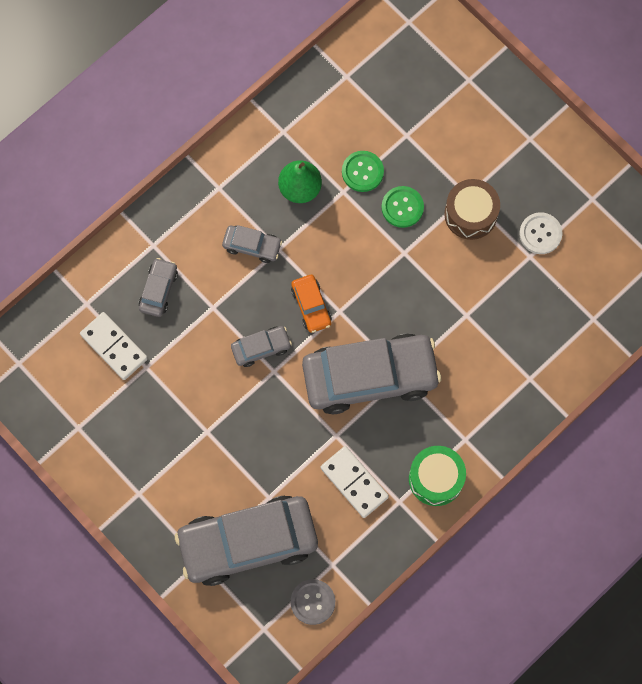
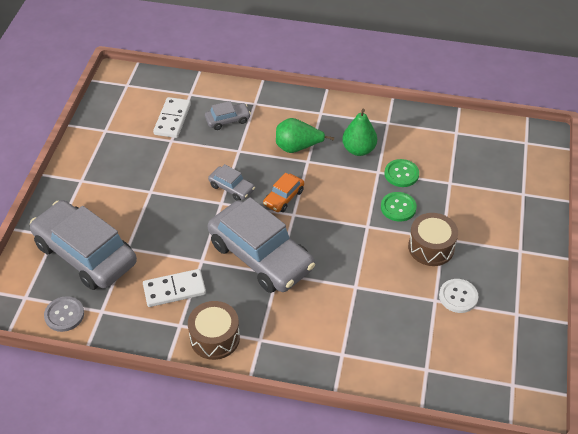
camera: 55 degrees right, 25 degrees down
(252, 246) = (297, 147): grey car -> green pear
(354, 482) = (174, 290): white domino -> white domino turned 60 degrees clockwise
(436, 478) = (215, 338): green drum -> brown drum

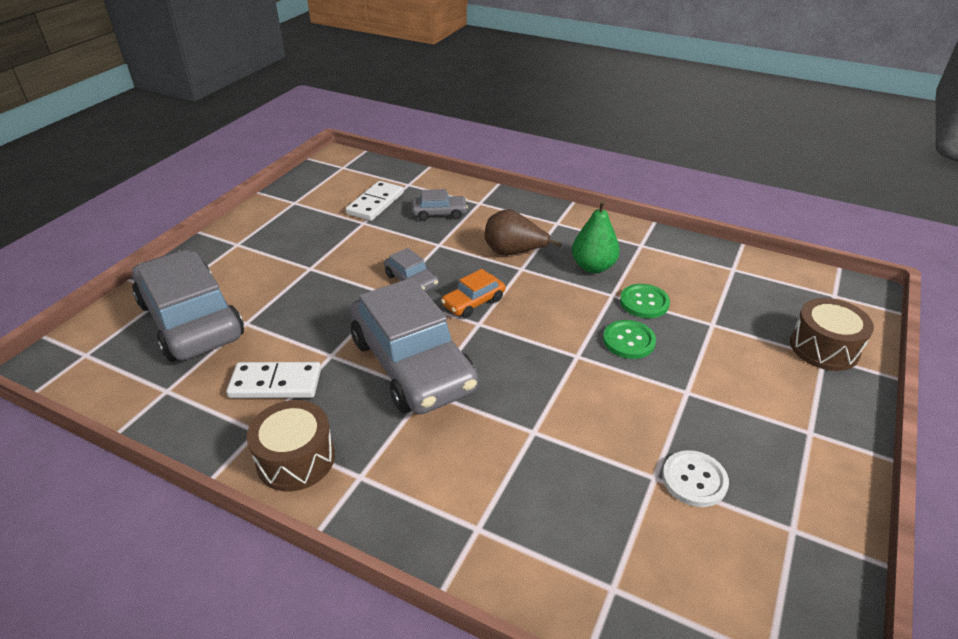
camera: 15 degrees right, 10 degrees down
(64, 315) = (117, 385): grey button -> none
(297, 147) = (514, 252): green pear -> brown pear
(431, 247) = (665, 400): brown drum -> brown drum (824, 348)

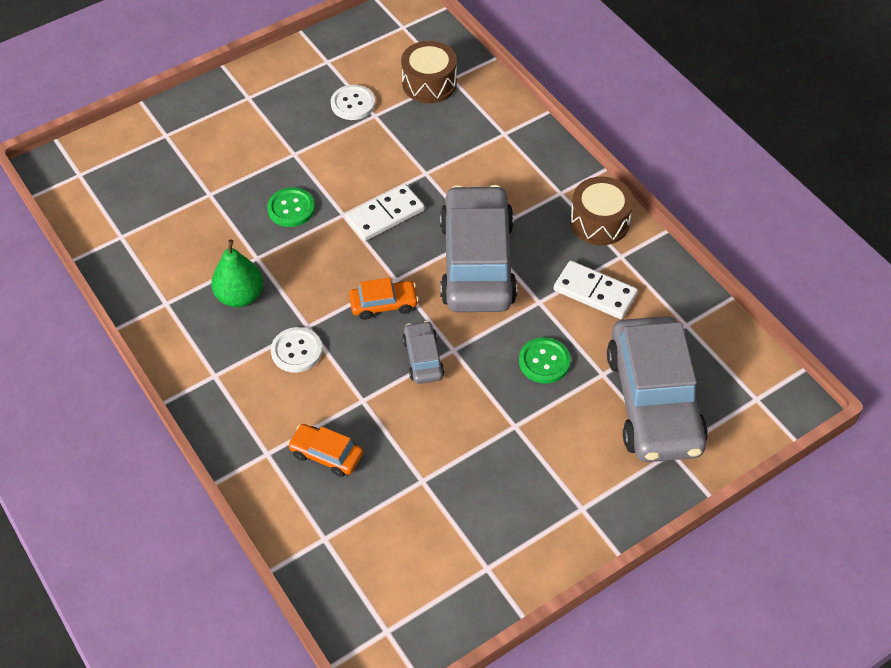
camera: 150 degrees left, 15 degrees up
(375, 203) = (388, 513): white domino -> white domino (385, 215)
(439, 213) = (326, 454): grey car -> orange car
(514, 252) = (296, 351): brown pear -> white button
(644, 302) = (239, 237): green button -> green button (544, 361)
(824, 348) = (156, 140): brown drum -> brown drum (429, 83)

